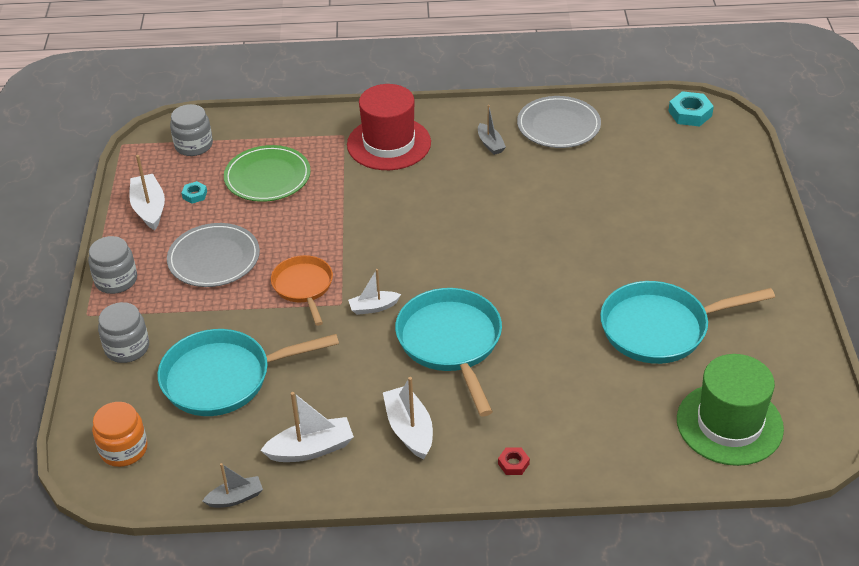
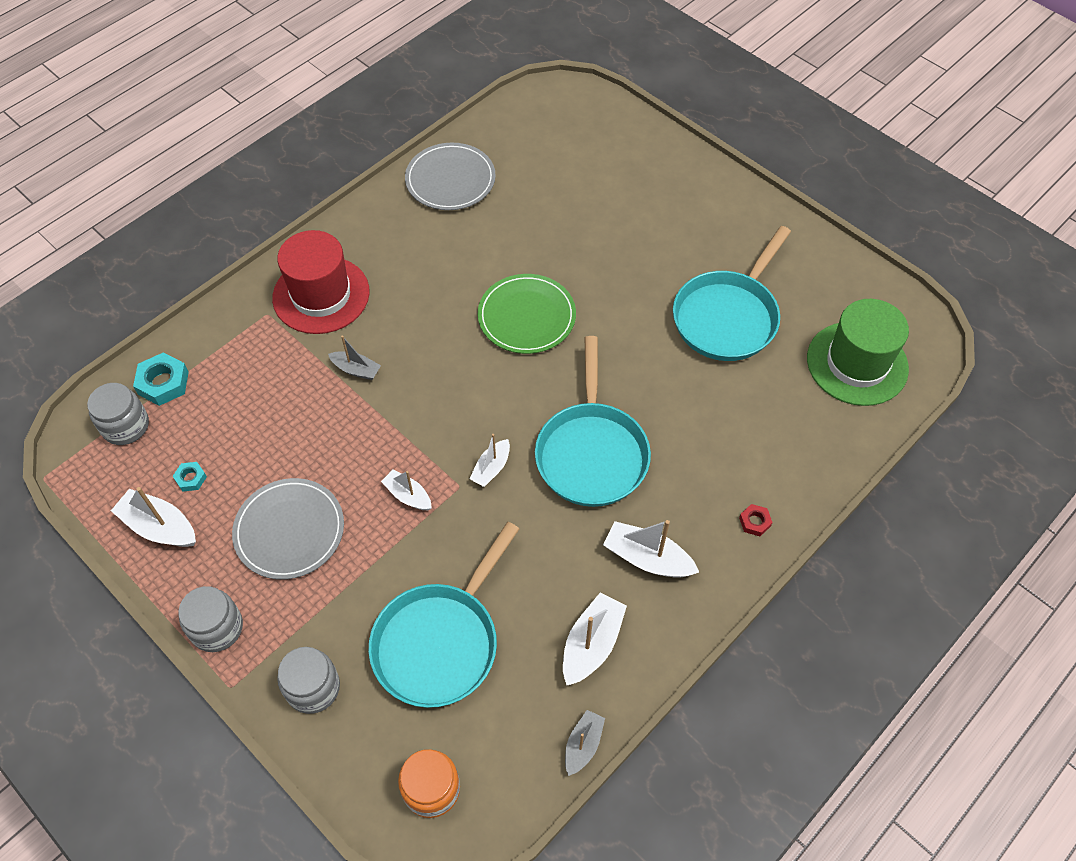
camera: 45 degrees left, 15 degrees up
(267, 177) = (243, 408): green plate -> green plate (526, 316)
(303, 287) = (408, 495): orange pan -> white boat
(451, 343) = (591, 452): turquoise pan -> turquoise pan turned 120 degrees counterclockwise
(490, 144) = (413, 236): grey boat -> grey boat (356, 370)
(690, 113) = (543, 101): turquoise nut -> turquoise nut (163, 383)

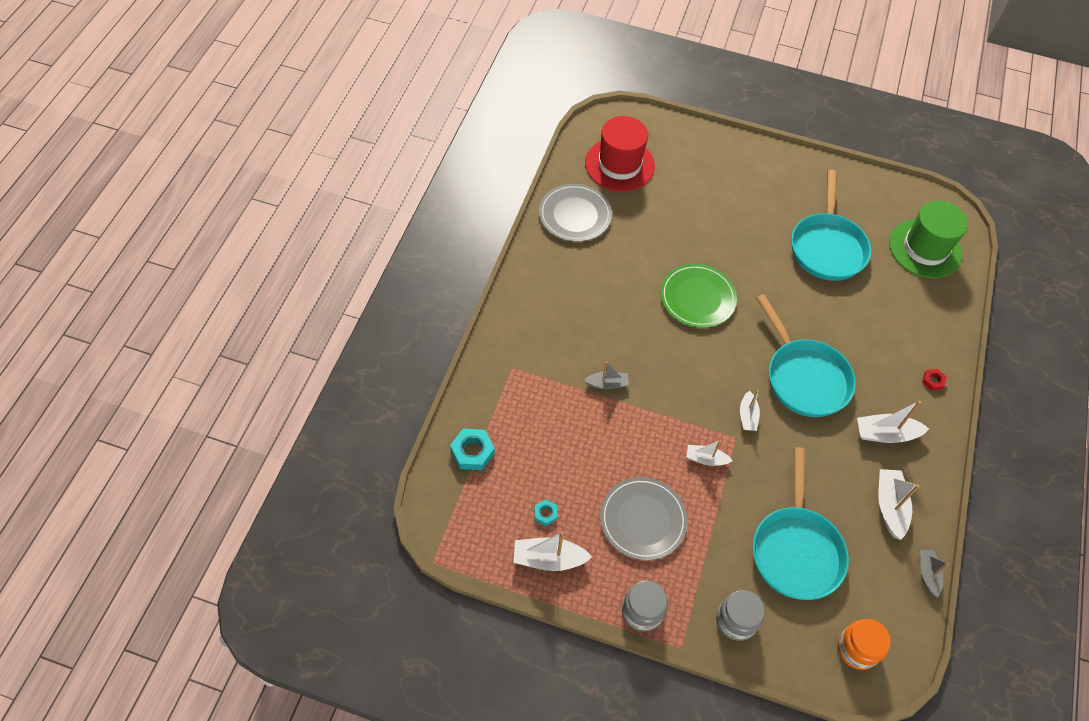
camera: 30 degrees left, 0 degrees up
(125, 426) = (468, 496): grey jar -> none
(321, 295) = (542, 338): red hat -> red hat (619, 164)

